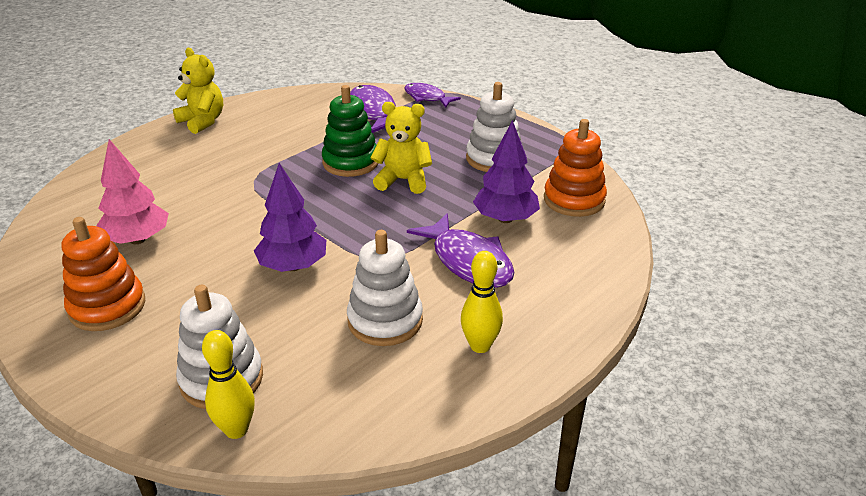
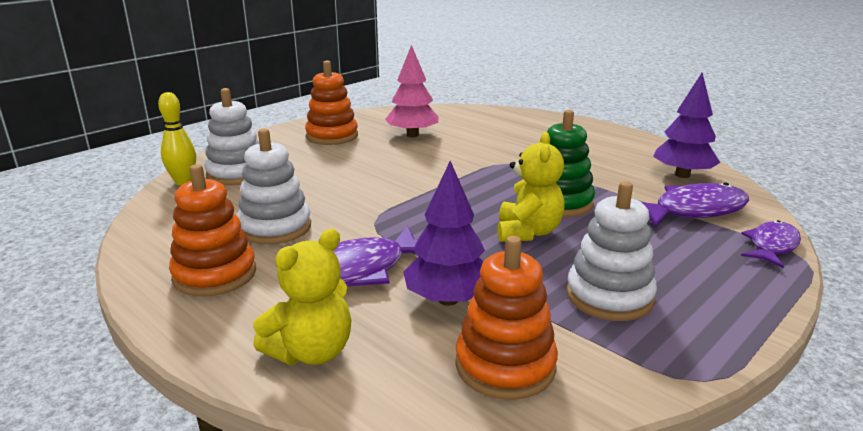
camera: 90 degrees right, 10 degrees down
(202, 121) = (612, 136): yellow teddy bear -> yellow teddy bear (311, 352)
(293, 266) = (367, 187): purple tree -> purple tree (682, 175)
(480, 346) = (215, 274): yellow bowling pin -> orange stacking toy

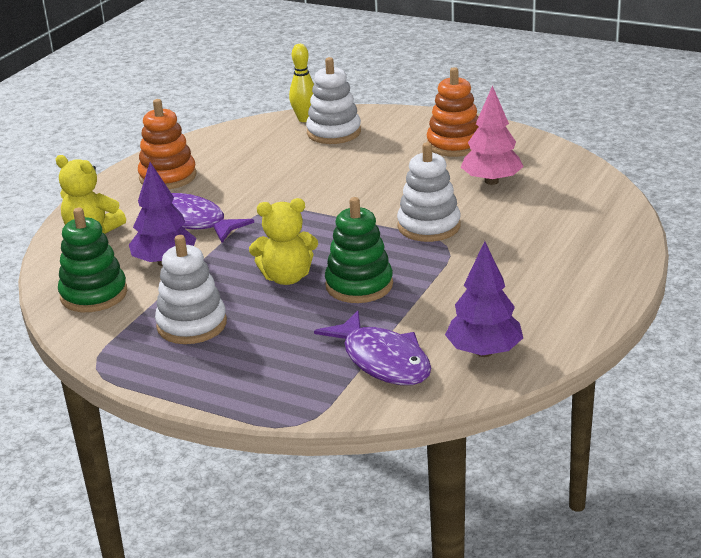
camera: 75 degrees right, 5 degrees up
(275, 228) = (243, 176): white stacking toy -> white stacking toy (429, 226)
(505, 365) = (94, 294): orange stacking toy -> green stacking toy
(772, 246) = (320, 406): purple fish -> none

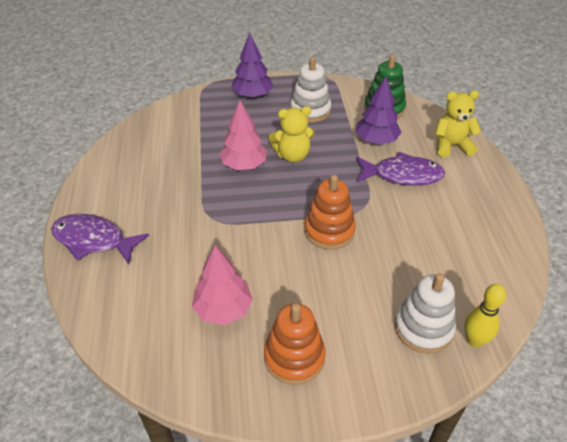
camera: 145 degrees right, 15 degrees up
(168, 177) = (479, 210): orange stacking toy -> orange stacking toy (329, 231)
(287, 277) = (292, 155): yellow teddy bear -> yellow teddy bear turned 150 degrees counterclockwise
(359, 285) = (244, 165): green stacking toy -> pink tree
(383, 360) = (191, 125): purple fish -> purple fish (93, 240)
(429, 226) = (238, 232): white stacking toy -> none
(484, 352) = (140, 147): purple tree -> purple tree (252, 95)

